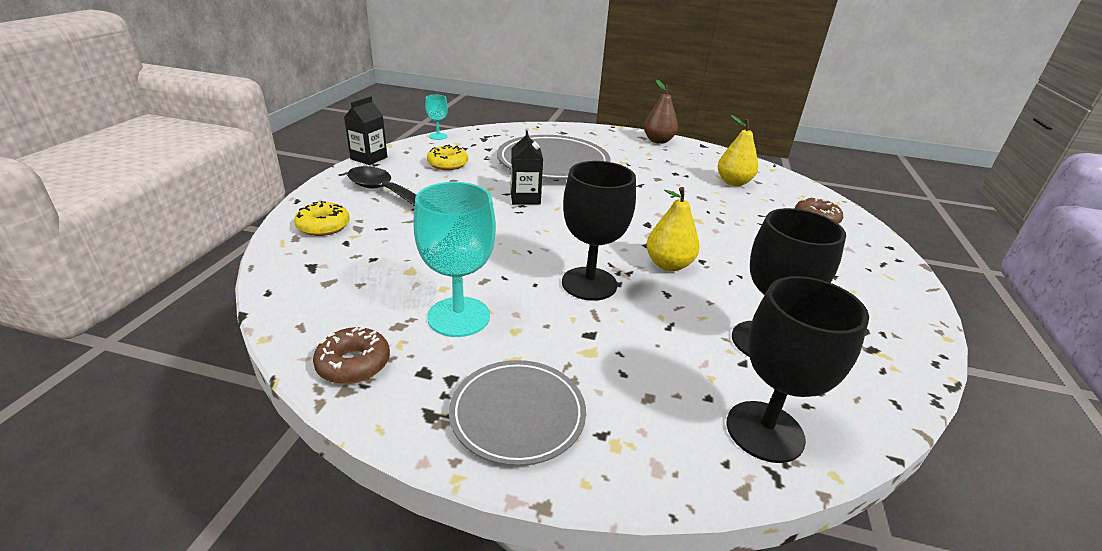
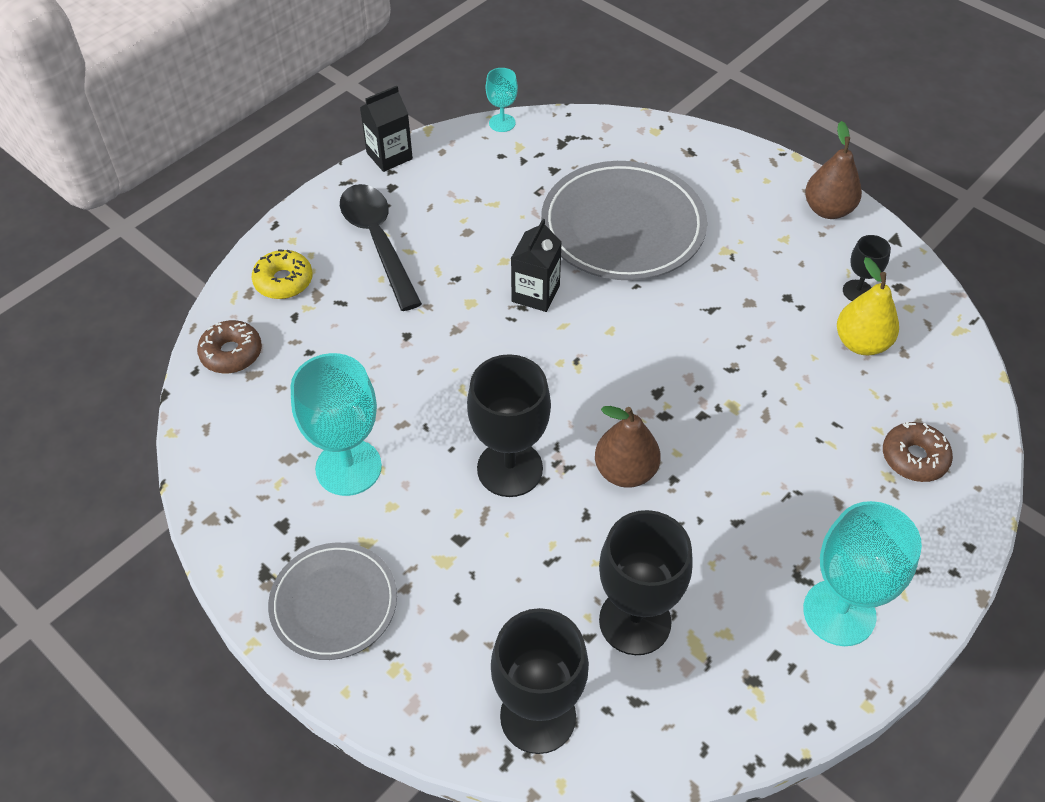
camera: 30 degrees right, 20 degrees up
(353, 364) = (230, 491): brown donut -> brown donut (231, 353)
(447, 164) = (479, 193): yellow donut -> none
(668, 265) = (625, 471): yellow pear -> brown pear
(708, 165) = (857, 291): none -> black goblet
(871, 296) = (839, 612): none -> turquoise goblet

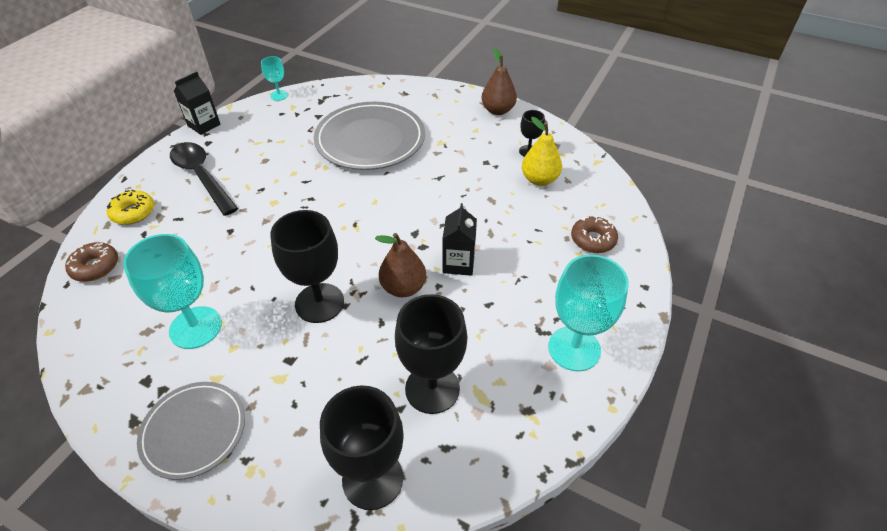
camera: 15 degrees left, 5 degrees down
(535, 294) = (319, 189): black carton -> black carton (458, 263)

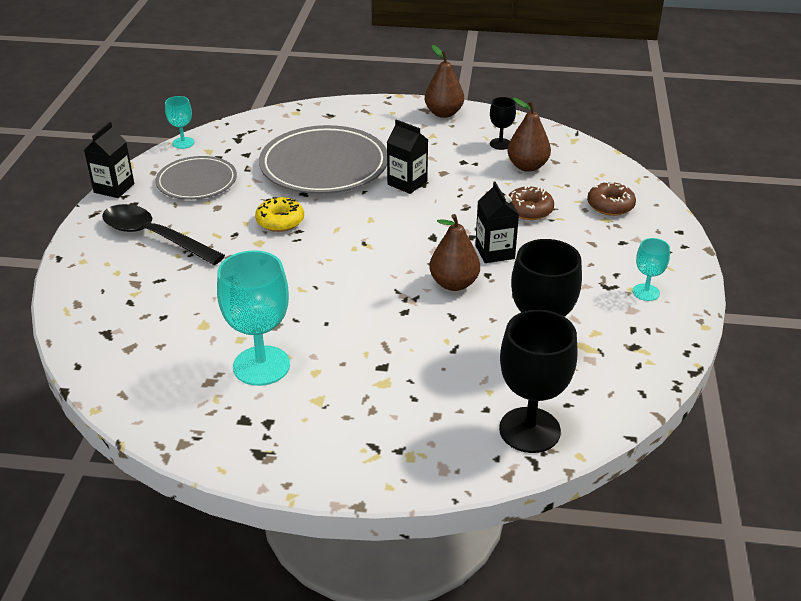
camera: 20 degrees left, 10 degrees down
(95, 267) = (98, 343): brown donut -> brown donut (529, 210)
(133, 212) = (100, 286): yellow donut -> yellow donut (280, 221)
(194, 431) = (329, 443): grey plate -> grey plate (197, 182)
(319, 303) = (377, 315): black goblet -> none
(426, 172) = (407, 183): none -> black carton
(539, 179) = (527, 166): yellow pear -> brown pear
(574, 348) = (646, 292): turquoise goblet -> turquoise goblet, size x0.51

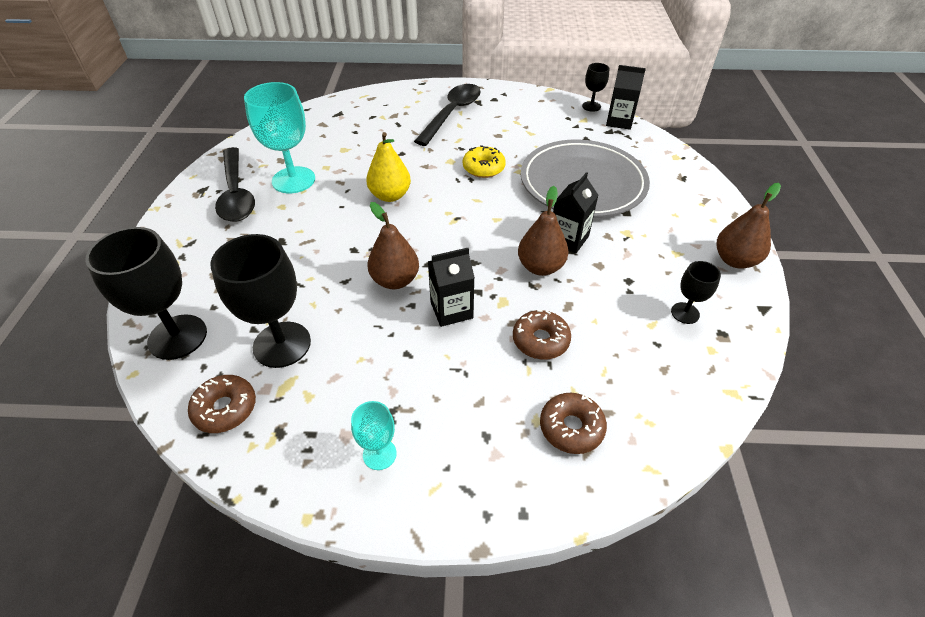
camera: 85 degrees right, 10 degrees up
(114, 188) = (513, 88): black carton -> black carton (619, 121)
(183, 143) = (591, 106): turquoise goblet -> black goblet
(197, 182) = (533, 121): grey plate -> none
(278, 416) = (236, 194): none -> black spoon
(315, 286) = (390, 195): none -> yellow pear
(527, 166) = (640, 339): brown pear -> brown pear (540, 267)
(614, 382) = (225, 408): none -> brown donut

